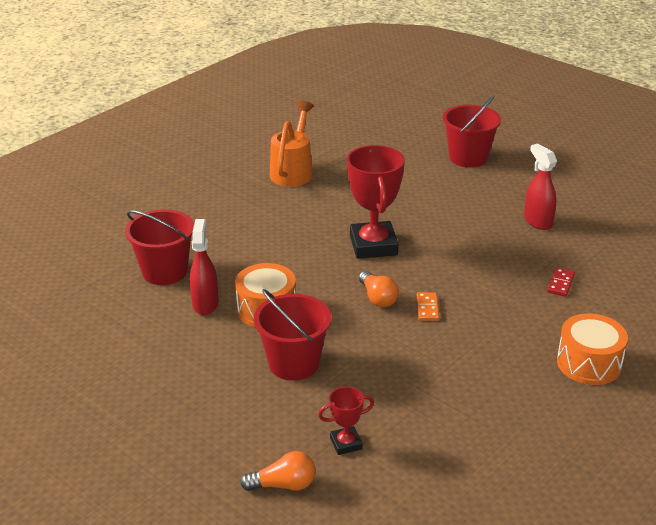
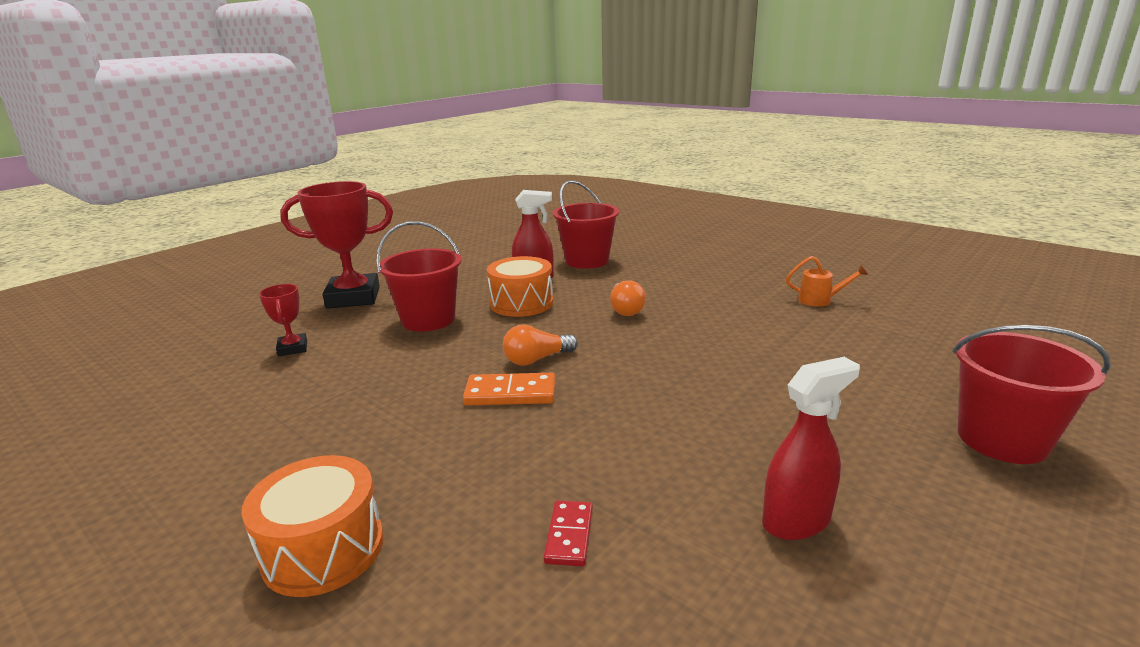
camera: 90 degrees right, 10 degrees down
(283, 485) = (263, 324): orange light bulb -> orange light bulb (625, 309)
(293, 171) = (820, 300): orange watering can -> orange watering can, size x0.54
(373, 245) = (658, 354): red trophy -> red trophy (353, 297)
(427, 308) = (510, 393): orange domino -> orange domino, size x1.53
(561, 284) = (569, 535): red domino -> red domino turned 75 degrees clockwise

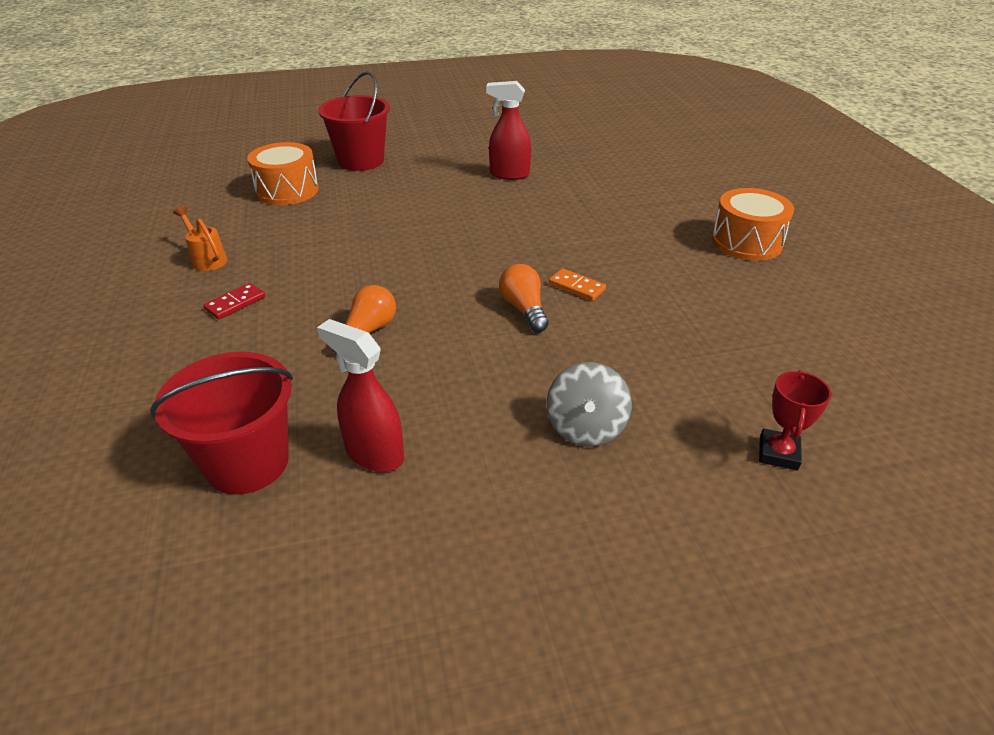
camera: 145 degrees left, 15 degrees up
(353, 297) = (673, 562): red trophy -> none
(428, 320) = (586, 427): red bucket -> grey spinning top
(510, 393) = (576, 287): orange domino -> orange domino, size x0.65
(521, 303) = (451, 402): orange drum -> orange drum (287, 190)
(537, 359) = (524, 309): orange light bulb -> orange light bulb turned 120 degrees counterclockwise
(569, 535) = (615, 204): red domino -> red domino (235, 303)

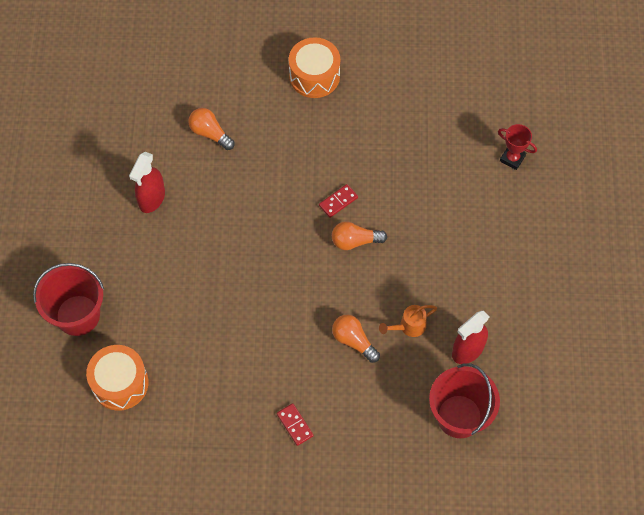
camera: 75 degrees left, 25 degrees up
(207, 259) = (224, 447): orange watering can -> orange watering can (409, 326)
(576, 287) = (338, 201): orange domino -> red domino
(586, 427) = (473, 240): grey spinning top -> none
(610, 192) = (210, 133): none -> orange light bulb

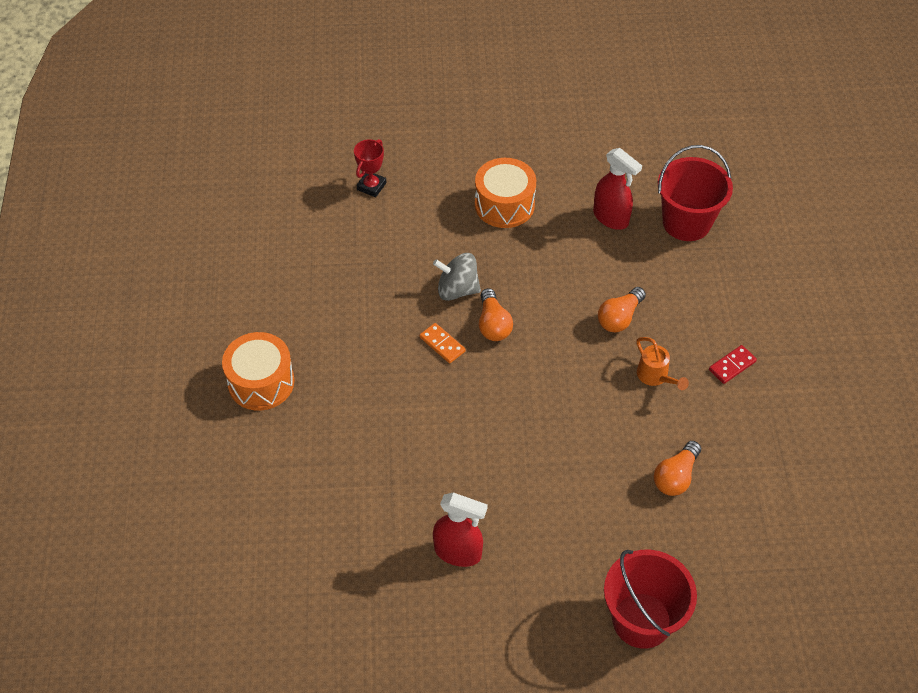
camera: 95 degrees left, 10 degrees down
(120, 383) = (724, 555): orange drum -> orange drum (504, 205)
(210, 133) = (352, 493): orange light bulb -> orange light bulb (675, 476)
(338, 201) = (442, 344): red domino -> orange domino
(393, 217) = (457, 289): none -> grey spinning top
(409, 326) = (592, 269): orange watering can -> orange watering can (655, 377)

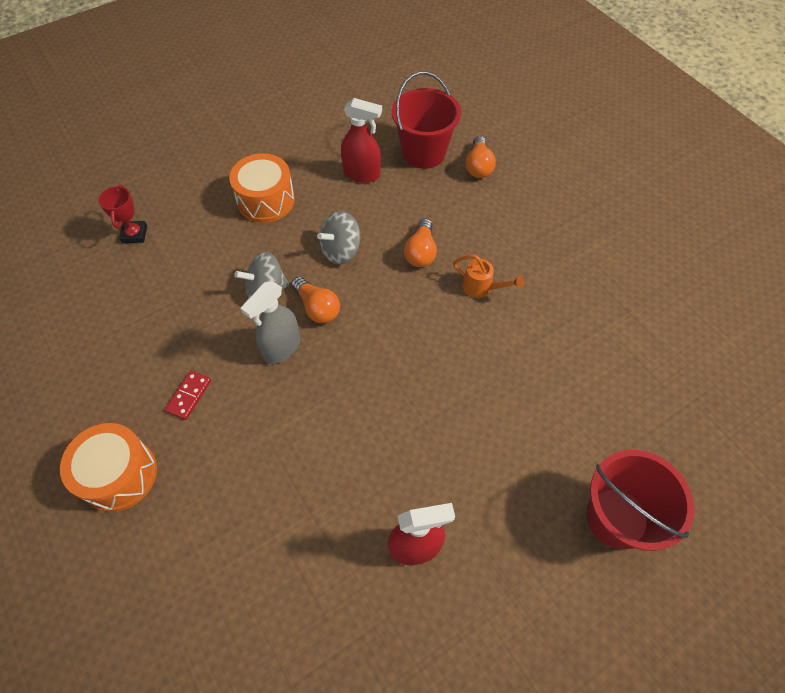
camera: 30 degrees left, 5 degrees up
(442, 344) = (281, 348): orange domino -> grey spray bottle
(545, 283) = (341, 251): none -> grey spinning top
(675, 476) = (554, 366): orange light bulb -> orange light bulb (478, 166)
(732, 365) = (534, 250): red domino -> red domino (189, 396)

